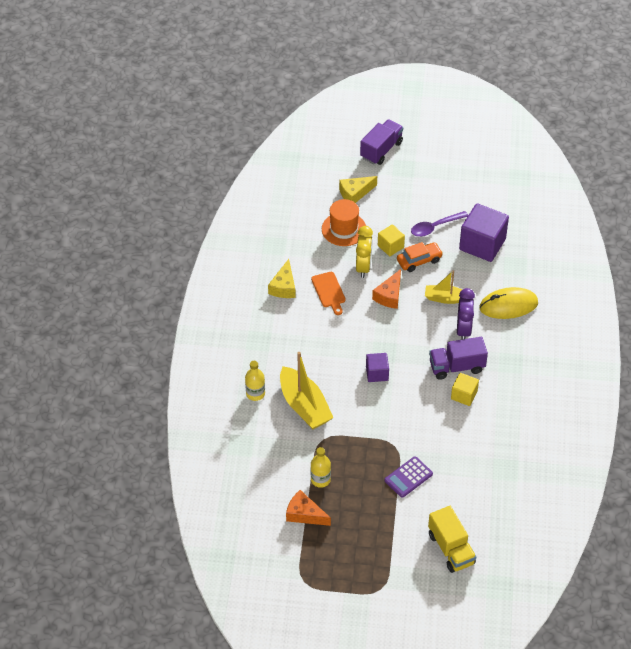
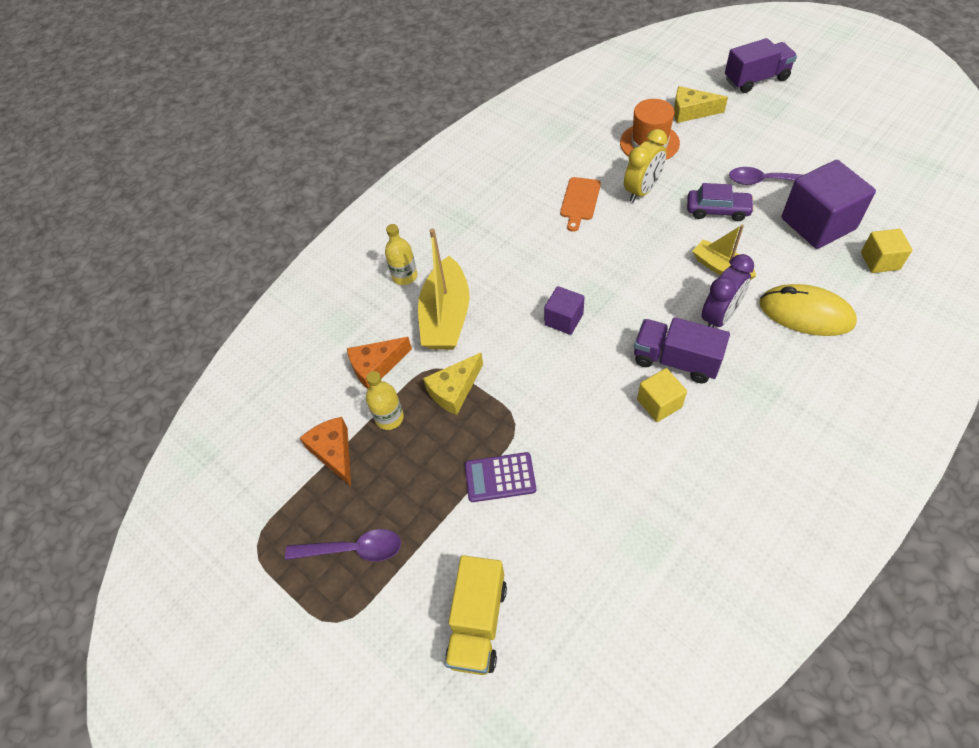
camera: 40 degrees right, 5 degrees up
(284, 287) = (533, 176): yellow cheese -> yellow cheese (454, 390)
(359, 553) = (353, 549): none -> purple spoon
(389, 295) = (650, 235): orange cheese -> orange cheese (376, 367)
(390, 246) = (692, 181): yellow cube -> yellow cube (880, 261)
(419, 260) = (717, 210): orange car -> purple car

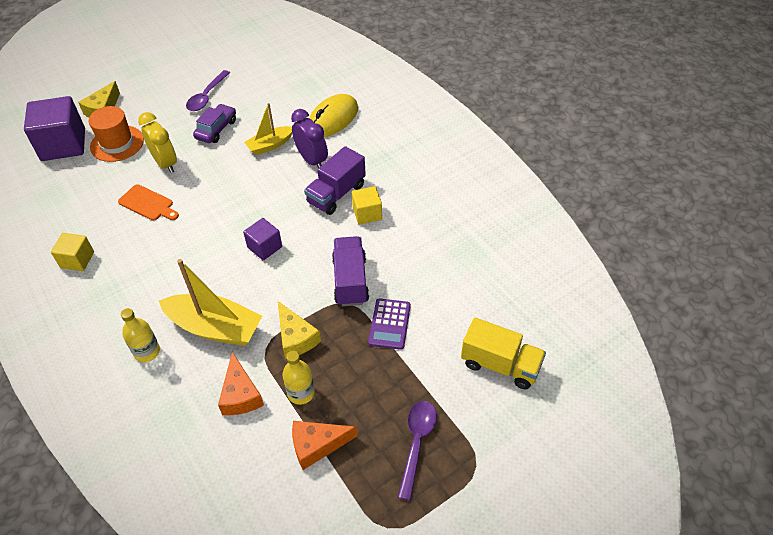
camera: 80 degrees left, 5 degrees down
(756, 79) = (100, 65): purple truck -> purple truck (350, 281)
(818, 224) = (263, 87): purple cube -> purple cube (63, 145)
(880, 261) = (311, 73): yellow cube -> yellow cube (77, 260)

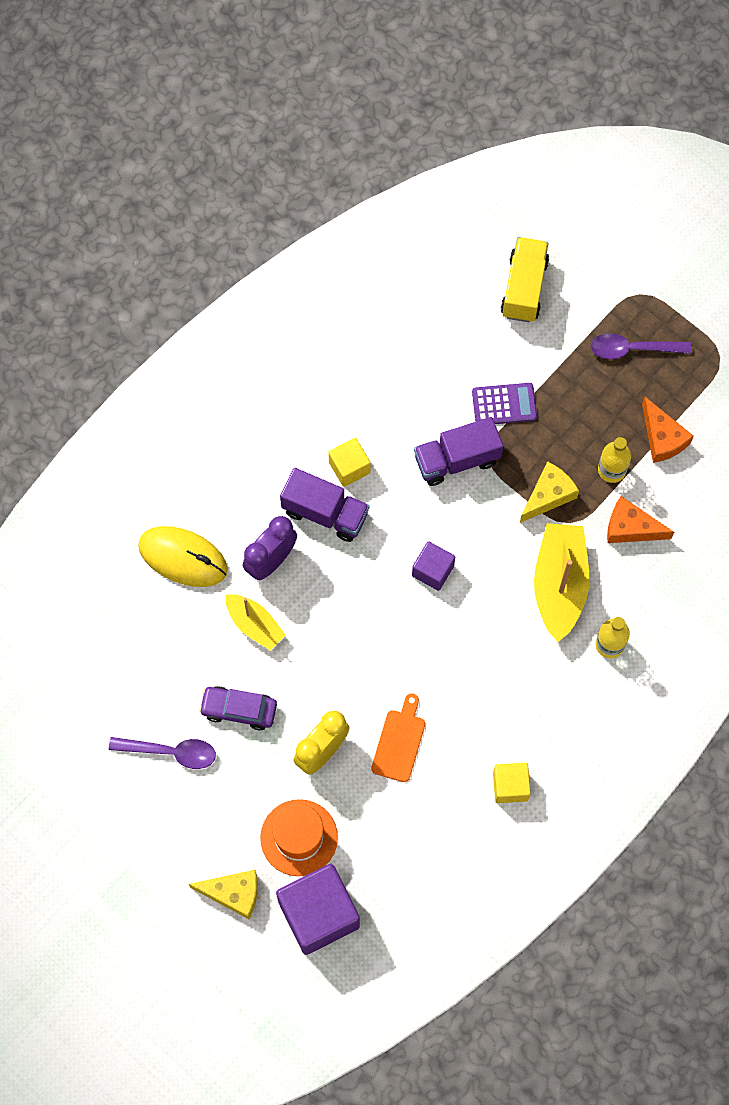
camera: 105 degrees left, 20 degrees up
(241, 394) = (630, 528): orange cheese -> orange cheese turned 135 degrees counterclockwise

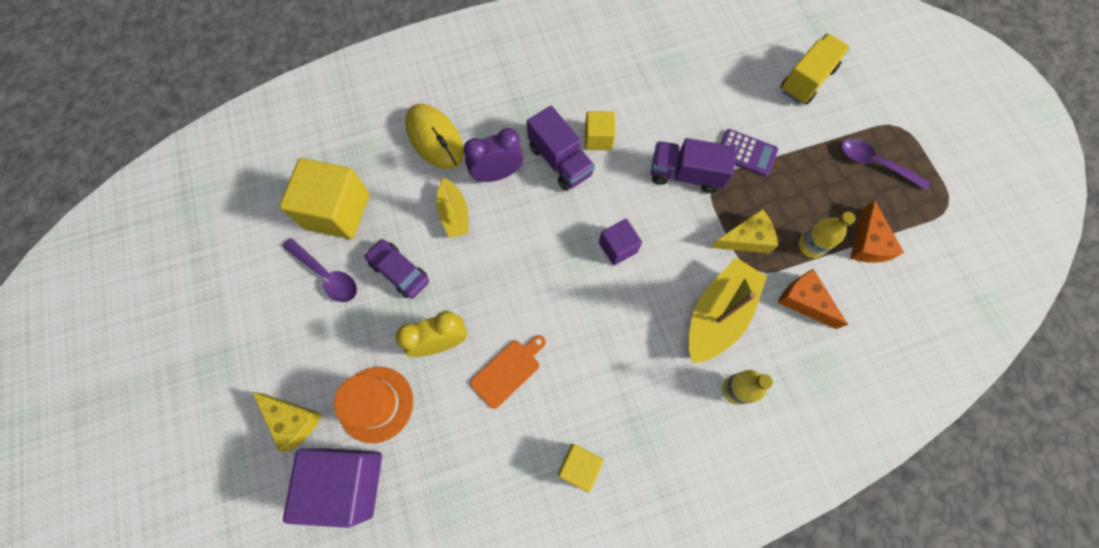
camera: 30 degrees right, 0 degrees up
(136, 686) = (337, 211): none -> yellow cube

